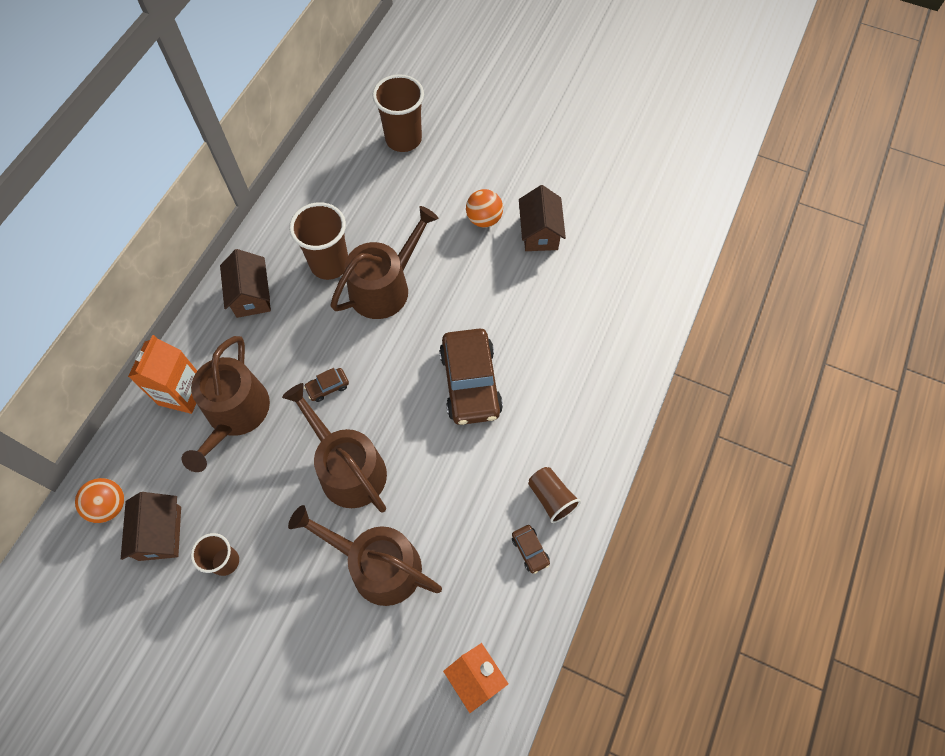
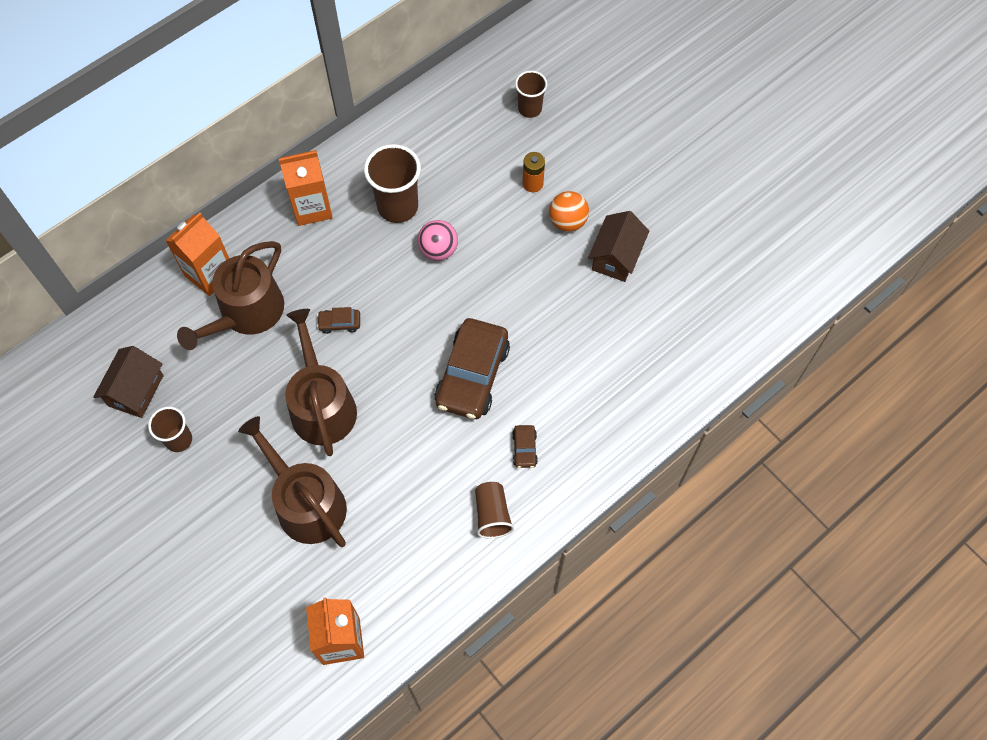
camera: 25 degrees right, 0 degrees up
(109, 505) = (105, 348): orange ball -> none
(251, 295) = (312, 207): brown house -> orange carton
(385, 287) = (438, 250): brown watering can -> pink ball
(403, 139) = (530, 109): brown cup -> brown cup, size x0.61
(438, 199) = (532, 183): none -> orange battery
(530, 550) = (448, 552): brown car -> brown car (524, 449)

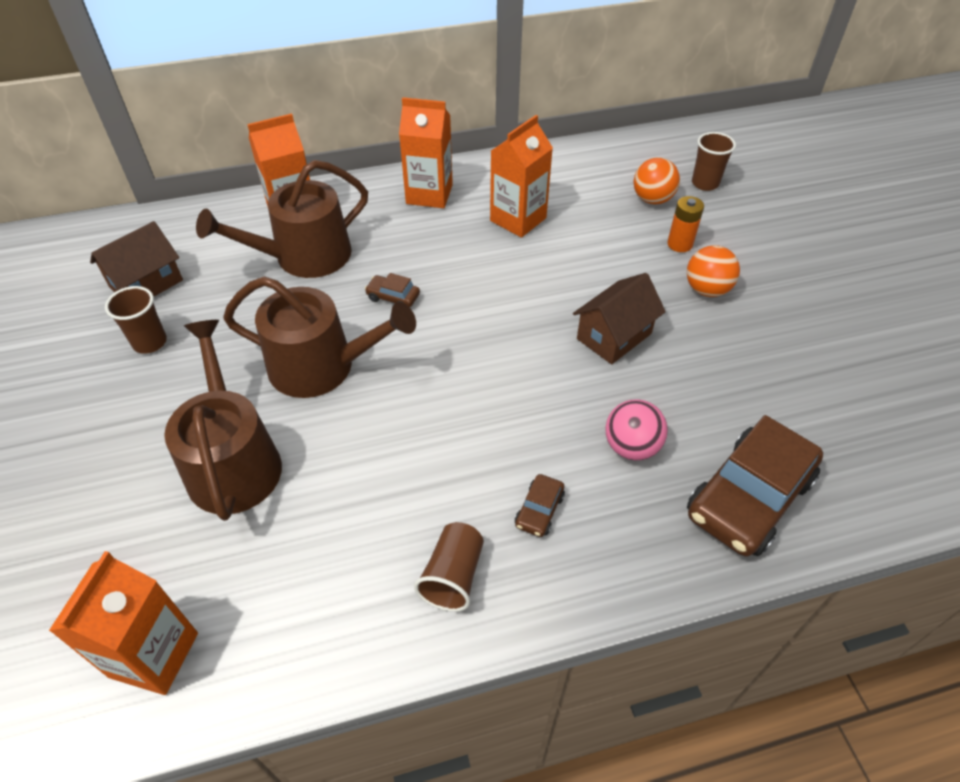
camera: 25 degrees right, 15 degrees down
(321, 405) = (321, 366): brown watering can -> brown watering can turned 90 degrees clockwise
(398, 206) = (518, 219): brown cup -> orange carton
(438, 250) = (541, 268): pink ball -> pink ball (631, 447)
(472, 375) = (514, 401): brown car -> brown car (748, 497)
(495, 143) = (652, 199): none -> orange ball
(616, 257) = (755, 342): brown house -> brown house (614, 336)

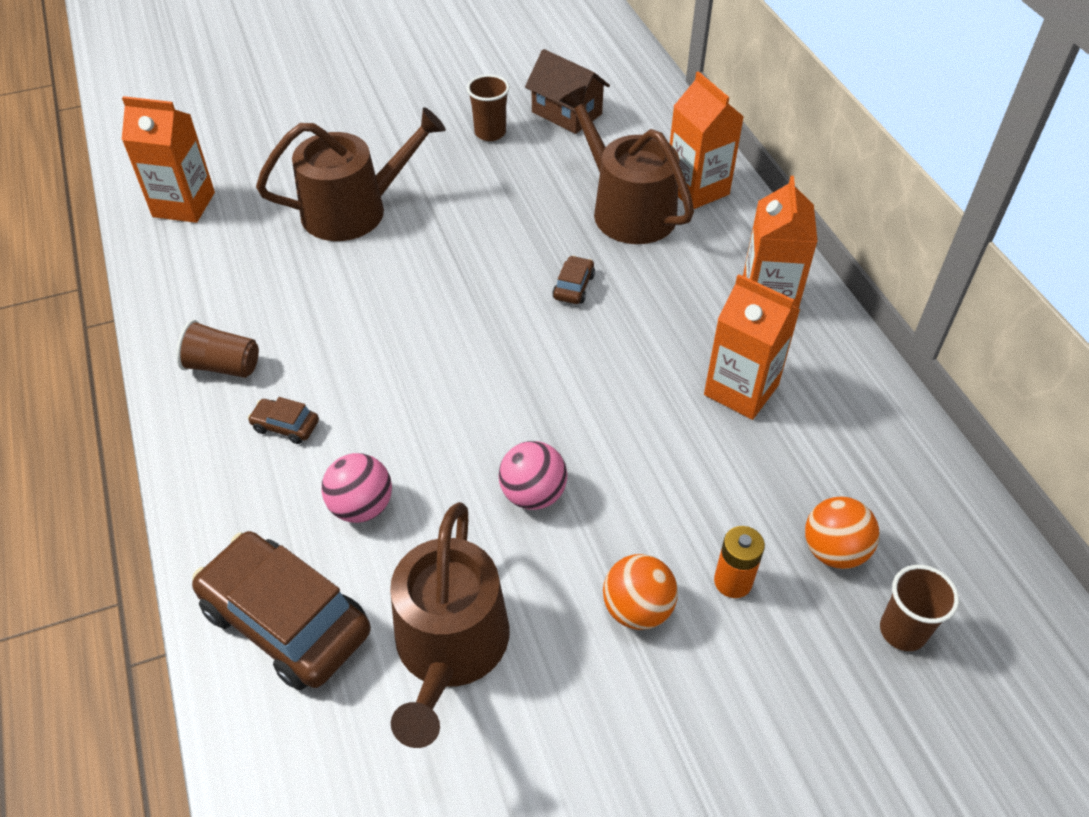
camera: 85 degrees right, 0 degrees up
(321, 366) = (467, 247): brown watering can -> brown watering can (449, 648)
(614, 336) = (533, 494): brown house -> pink ball

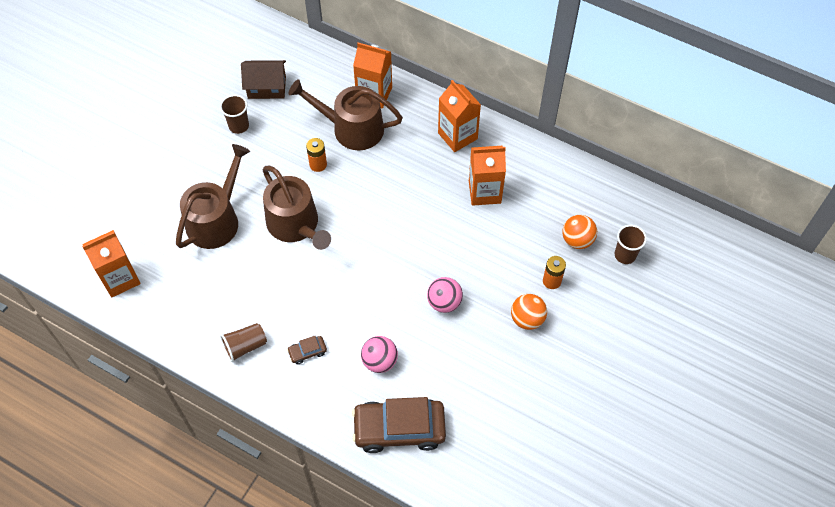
camera: 40 degrees left, 10 degrees up
(449, 648) = (473, 389): brown watering can -> brown watering can (296, 225)
(540, 223) = (318, 164): none -> orange battery
(573, 286) = (367, 189): brown car -> none

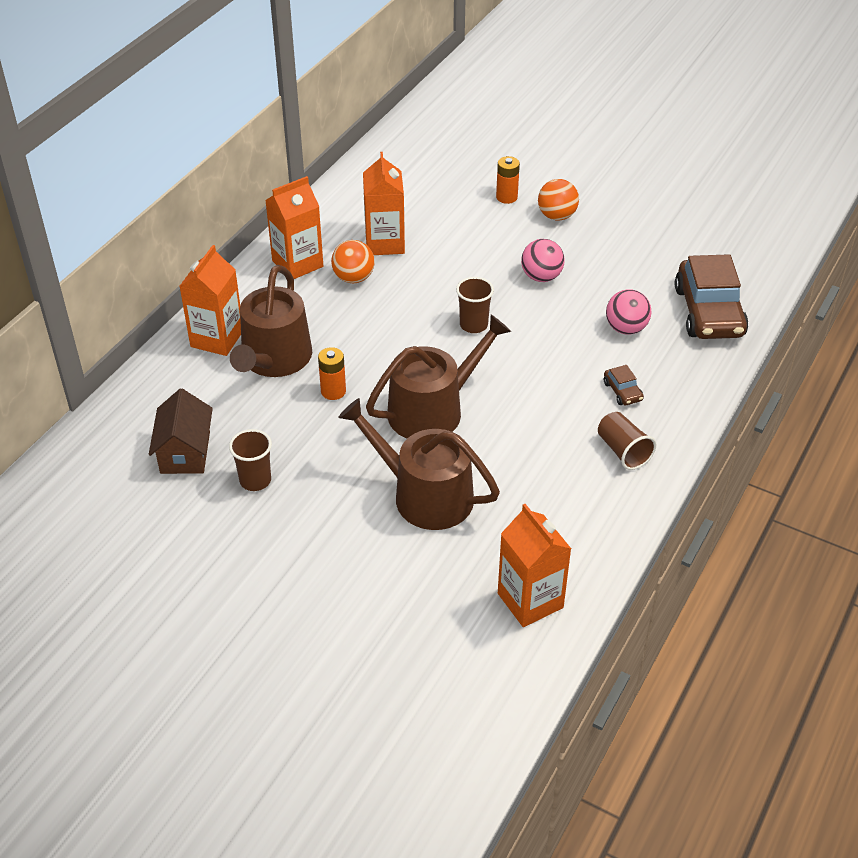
camera: 90 degrees left, 15 degrees down
(577, 240) = (452, 177): orange ball -> orange ball (353, 278)
(625, 255) = (471, 147): brown cup -> brown cup (473, 325)

